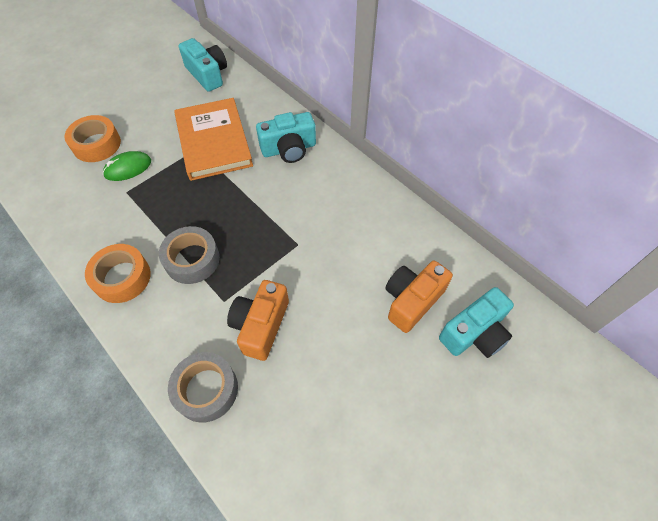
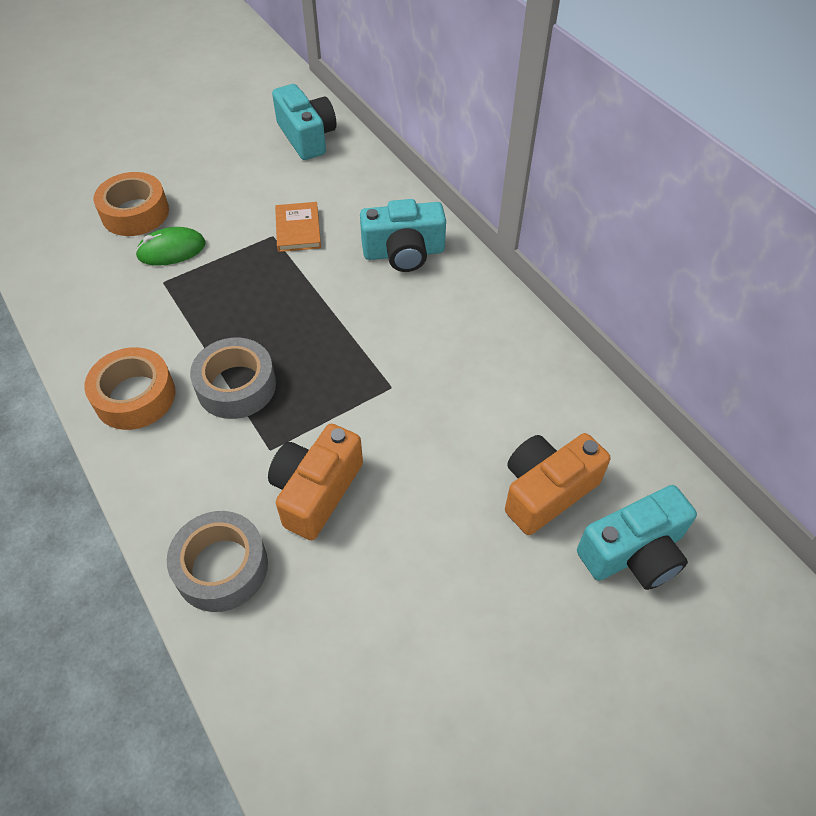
camera: 10 degrees right, 5 degrees down
(214, 142) = (298, 229): orange book -> orange book, size x0.47

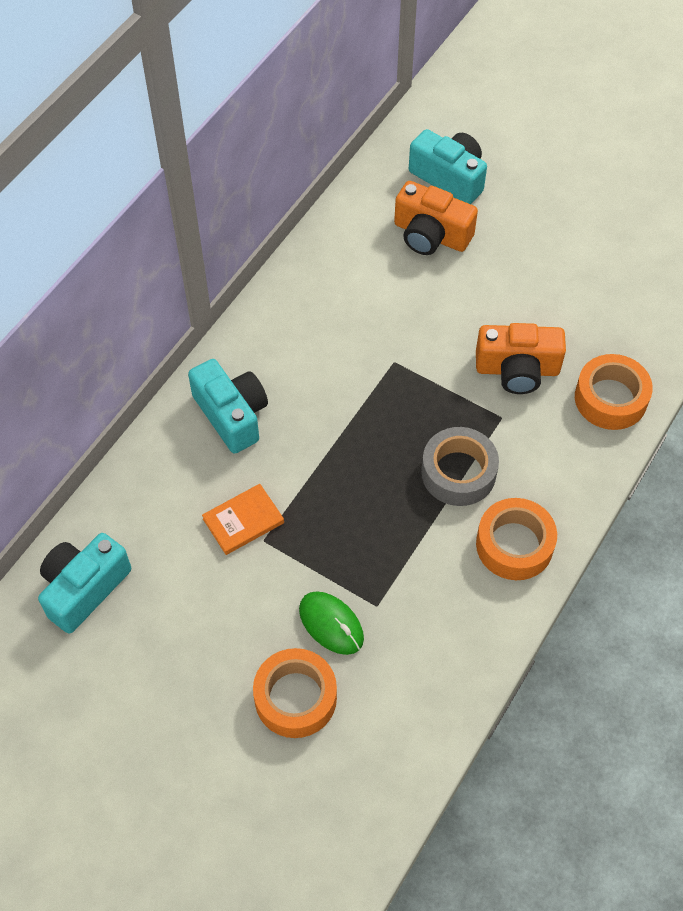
camera: 115 degrees left, 5 degrees up
(221, 567) = (610, 398): grey tape -> orange tape

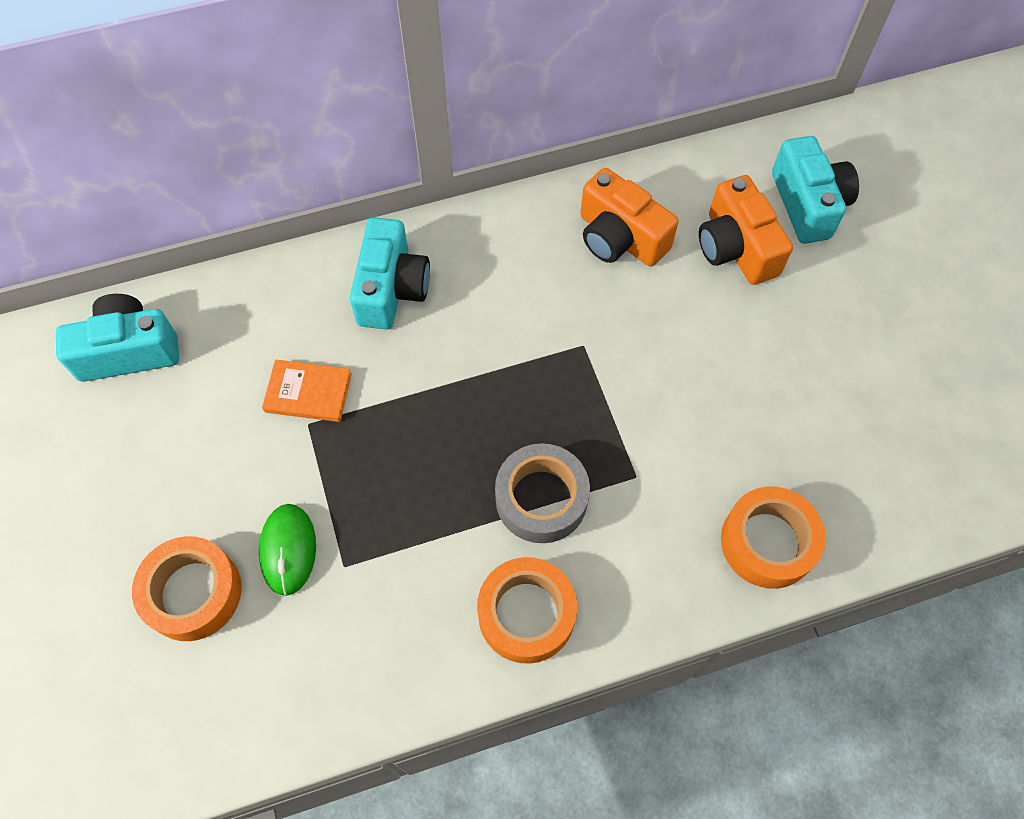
camera: 40 degrees right, 5 degrees up
(517, 369) = (697, 440): orange camera -> orange camera (620, 238)

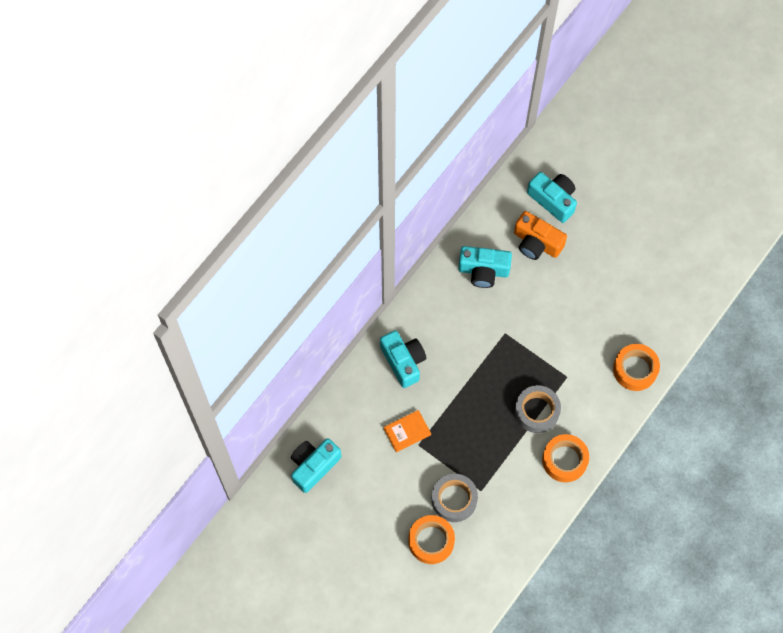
camera: 35 degrees left, 5 degrees up
(288, 550) = (454, 499): green mouse -> grey tape
(620, 238) = (483, 271): orange camera -> turquoise camera

